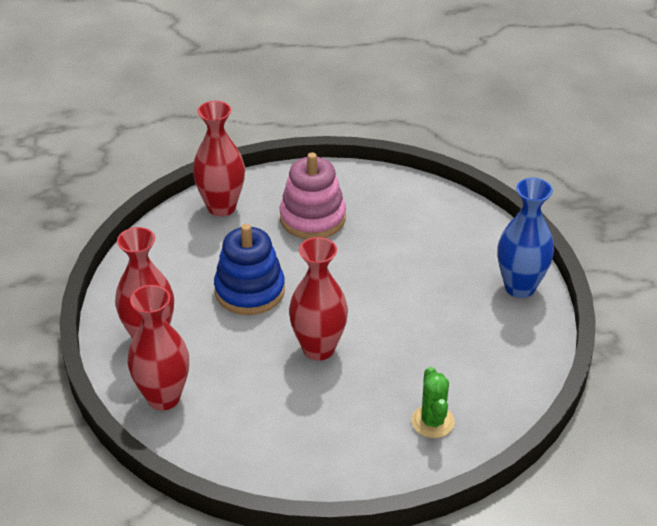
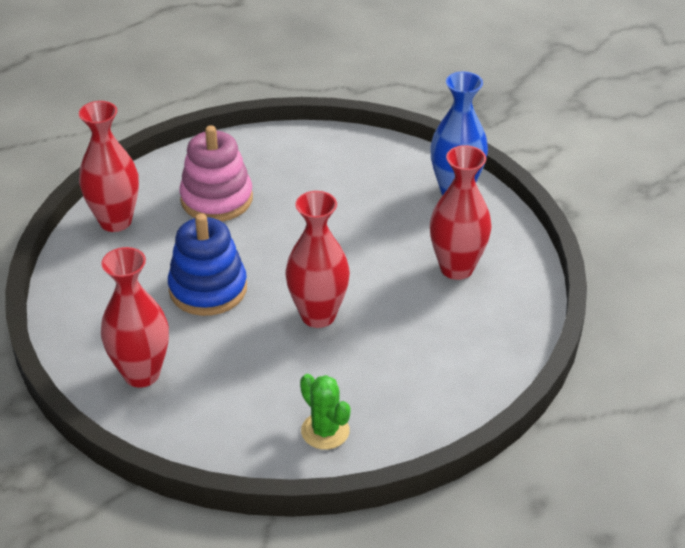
camera: 30 degrees left, 0 degrees up
(163, 397) = (202, 424): red vase -> red vase (456, 268)
(432, 421) = (473, 337): green cactus -> green cactus (325, 431)

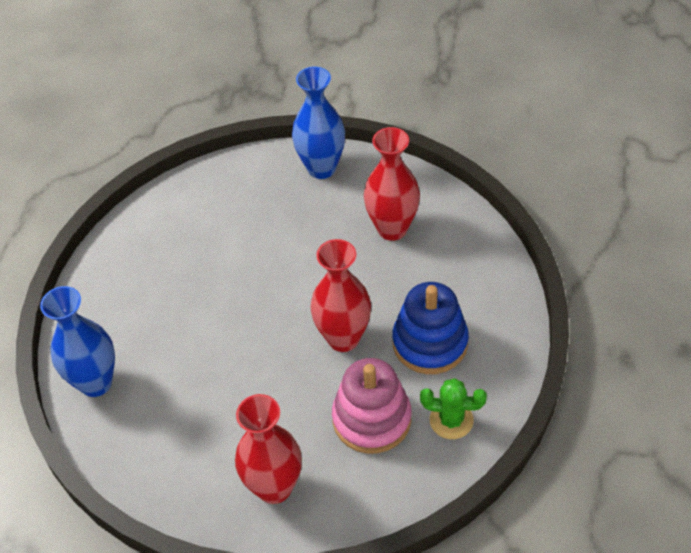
camera: 40 degrees left, 10 degrees up
(115, 221) = (96, 382): red vase -> blue vase
(208, 289) = (239, 381): blue stacking toy -> blue stacking toy (430, 343)
(216, 199) = (154, 303): pink stacking toy -> pink stacking toy (372, 419)

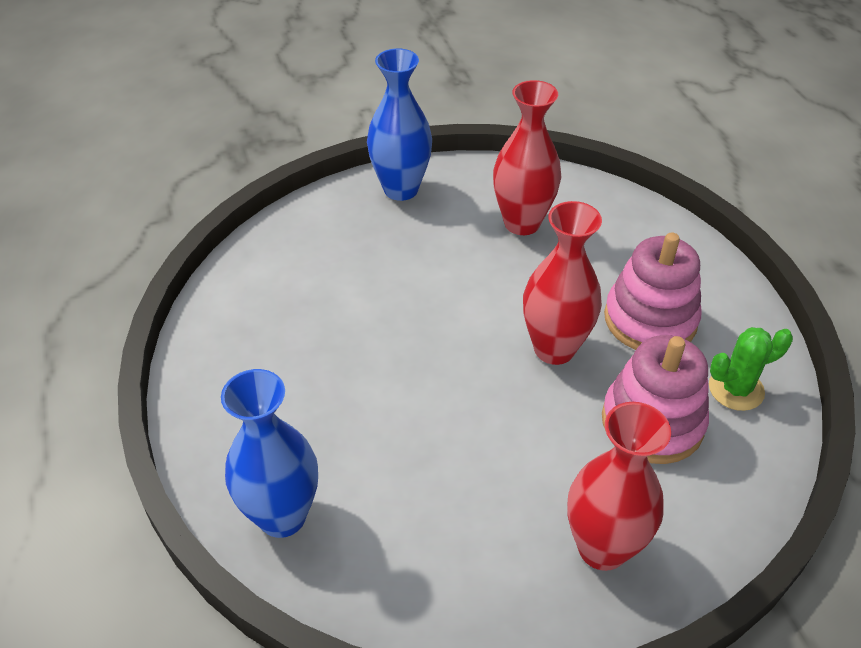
camera: 30 degrees left, 5 degrees down
(430, 343) = (650, 319): blue stacking toy -> pink stacking toy

